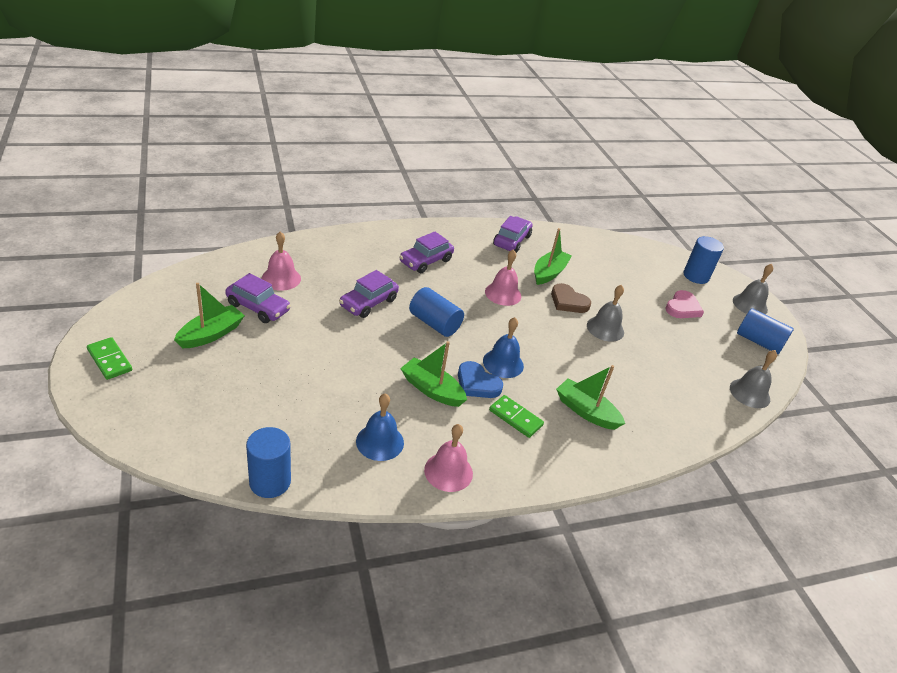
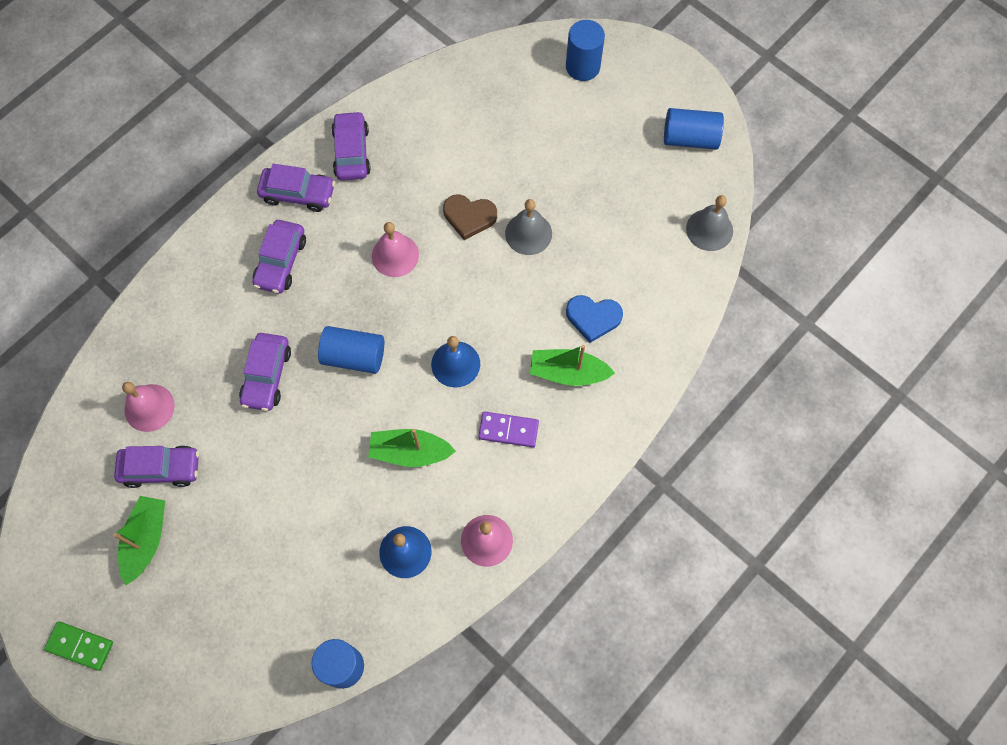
camera: 25 degrees left, 30 degrees up
(463, 240) = (298, 193): none -> purple car
(477, 383) = (447, 411): blue heart -> blue heart (593, 318)
(515, 418) = (508, 430): green domino -> purple domino
(549, 273) = (424, 181): green boat -> none
(682, 308) = (591, 137): pink heart -> none
(750, 305) = (659, 78): grey bell -> none

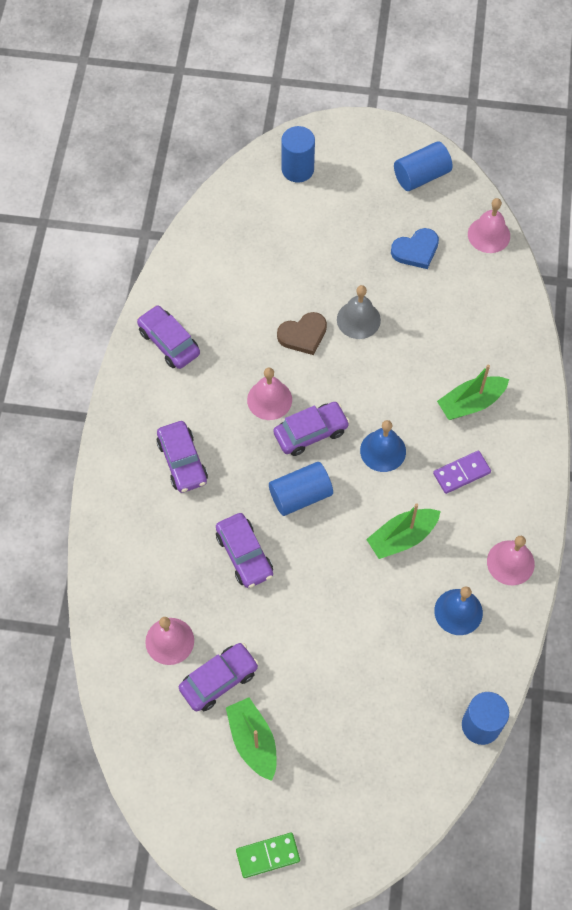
camera: 35 degrees left, 5 degrees down
(298, 193) = (152, 400): purple car -> purple car (311, 432)
(593, 318) = (457, 351): blue heart -> blue heart (416, 250)
(709, 229) = (489, 235): grey bell -> pink bell

